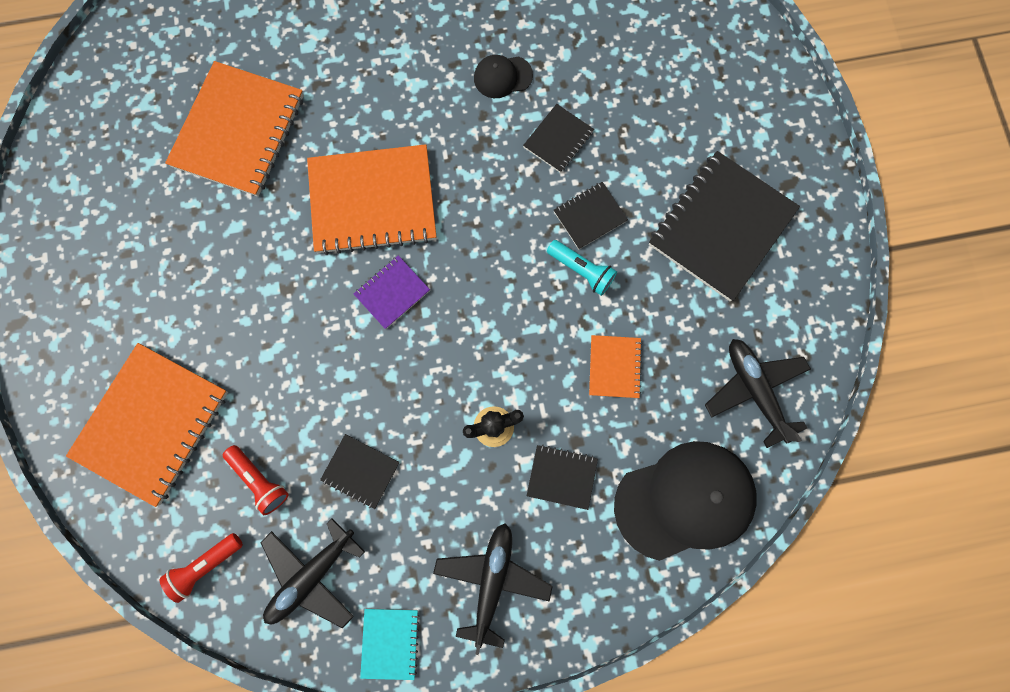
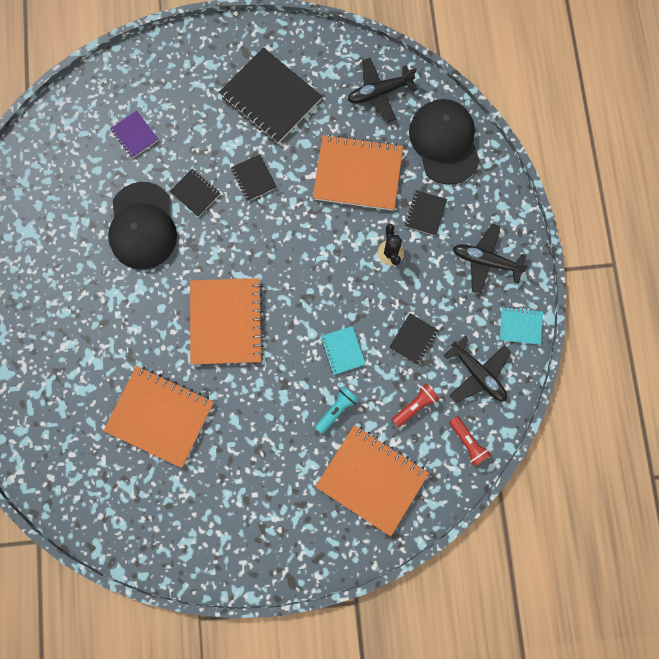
camera: 85 degrees left, 0 degrees up
(338, 367) = (343, 350): none -> turquoise notebook
(392, 292) = (294, 312): purple notebook -> purple notebook (135, 135)
(502, 77) = (142, 226): black cap -> black cap, size x2.13
(581, 270) = (291, 187): turquoise flashlight -> turquoise flashlight (337, 409)
(614, 367) = (357, 174): orange notebook -> orange notebook, size x2.07

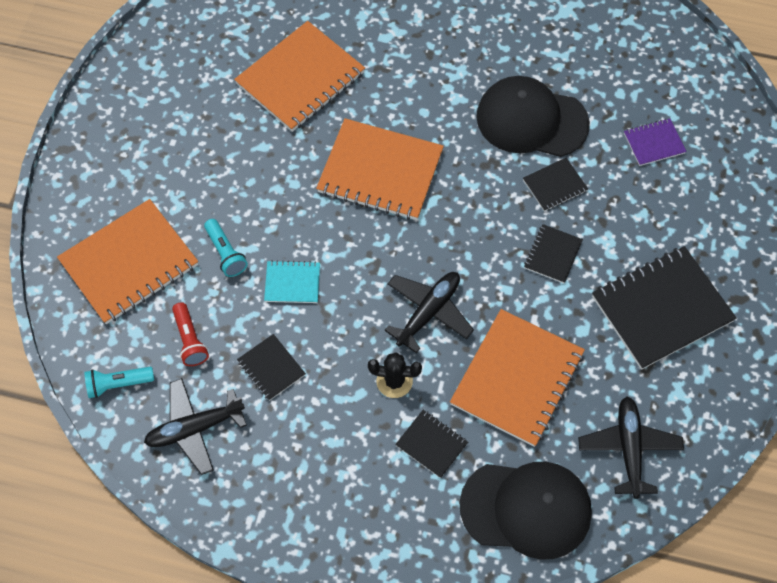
camera: 110 degrees right, 15 degrees down
(254, 178) = (553, 255): black notebook -> black notebook turned 60 degrees counterclockwise
(467, 442) = (118, 384): red flashlight -> turquoise flashlight
(486, 261) = (335, 497): black plane -> black plane (428, 312)
(520, 326) = (231, 507): turquoise notebook -> none

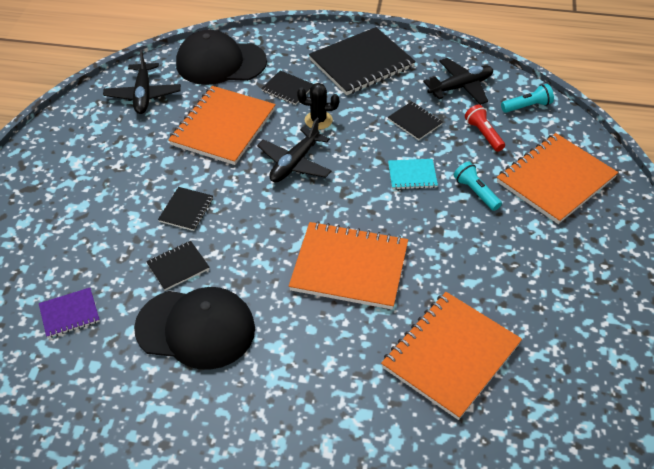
camera: 175 degrees right, 15 degrees down
(661, 309) = (97, 177): black notebook -> black notebook (361, 63)

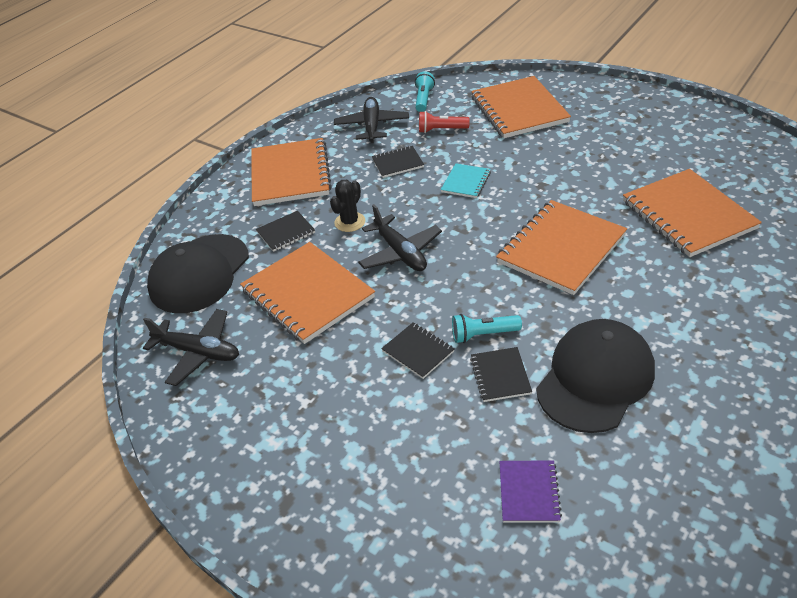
camera: 60 degrees left, 5 degrees down
(361, 63) = (290, 174): black notebook -> orange notebook
(475, 192) = (508, 153): turquoise flashlight -> turquoise flashlight (483, 334)

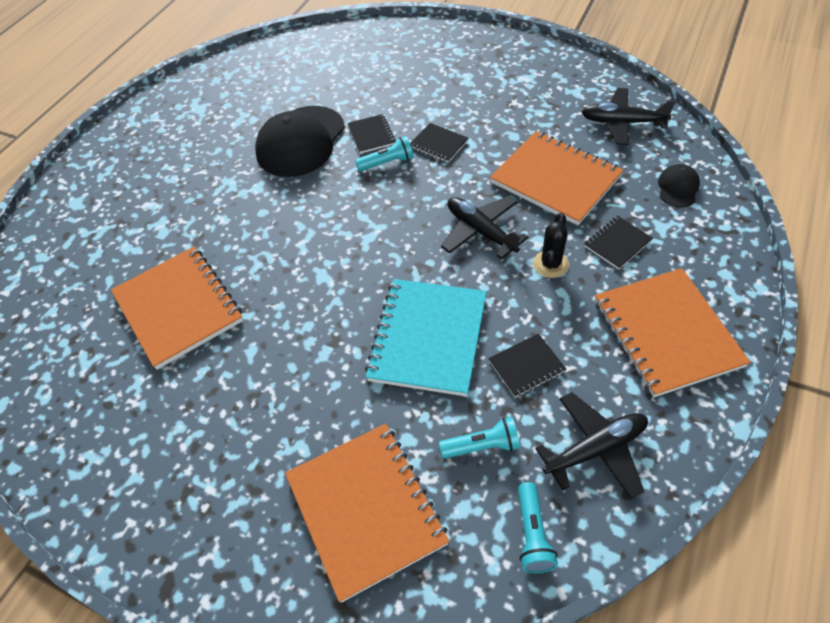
camera: 170 degrees right, 10 degrees up
(199, 273) = (678, 188): black cap -> black cap, size x0.47
(372, 126) = (595, 449): black plane -> black plane turned 105 degrees counterclockwise
(441, 130) = (482, 446): red flashlight -> turquoise flashlight
(466, 182) = (428, 338): turquoise notebook -> turquoise notebook, size x2.07
(529, 492) = (350, 76): purple notebook -> none
(561, 249) = (317, 252): orange notebook -> none

